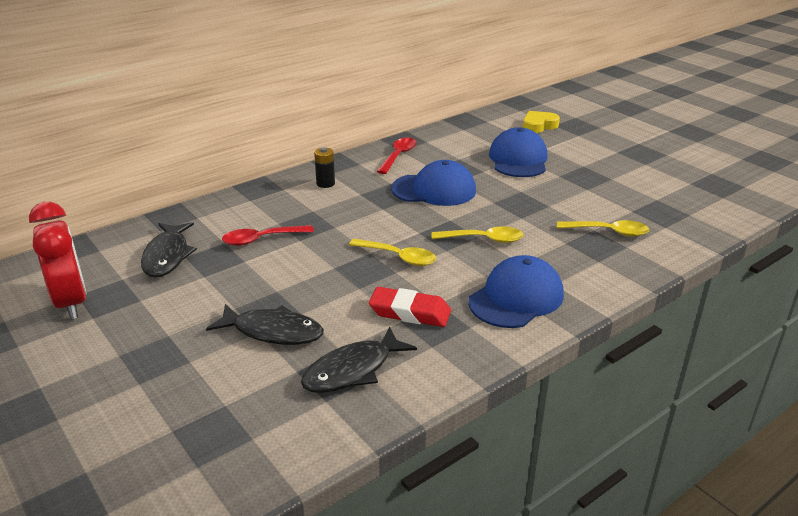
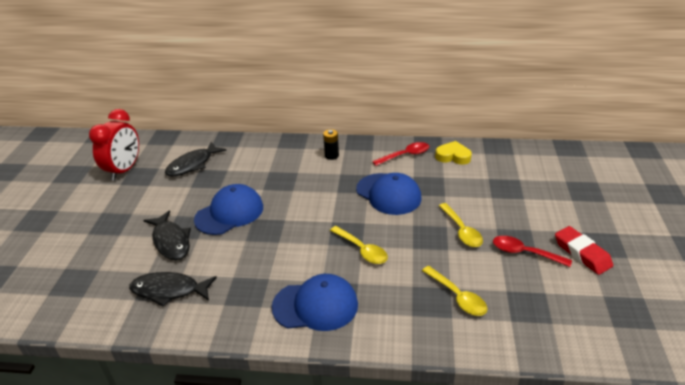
camera: 45 degrees right, 5 degrees up
(261, 239) = (246, 178): red spoon -> red spoon (524, 253)
(398, 257) = (294, 232): yellow spoon -> yellow spoon (461, 231)
(410, 312) = (245, 274): red eraser -> red eraser (582, 253)
(518, 159) = (486, 198): blue cap -> blue cap (229, 213)
(538, 126) = (550, 176): yellow heart -> yellow heart (453, 156)

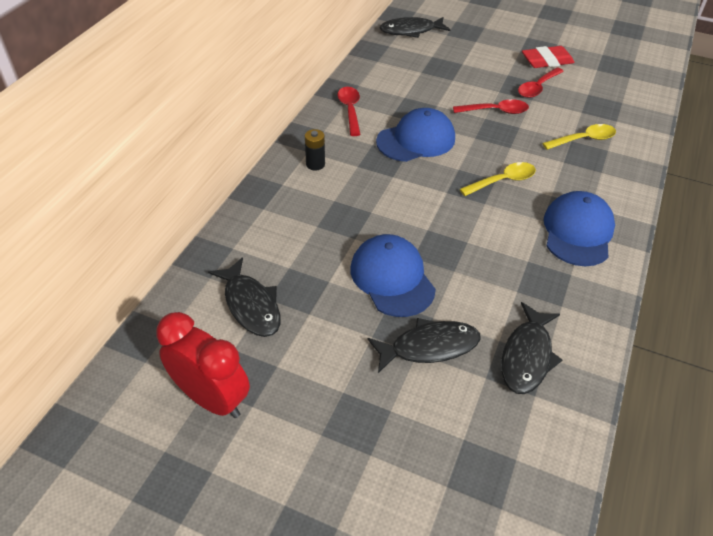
camera: 75 degrees left, 10 degrees up
(453, 156) = (371, 80): yellow heart -> none
(461, 231) = (495, 111): yellow spoon -> red spoon
(550, 160) = (411, 31): none -> black fish

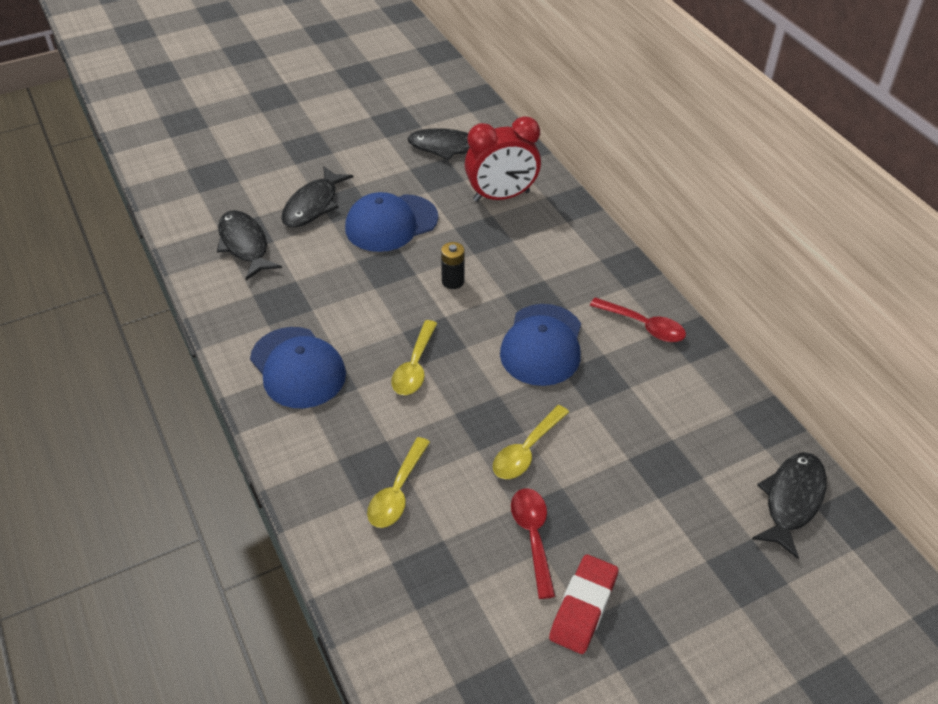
camera: 130 degrees right, 0 degrees up
(212, 398) = (395, 105): red clock -> red clock (501, 196)
(315, 164) = (574, 254): black battery -> black battery (453, 281)
(392, 278) = (391, 223): blue cap -> blue cap turned 135 degrees clockwise
(495, 111) = (526, 451): red spoon -> yellow spoon

